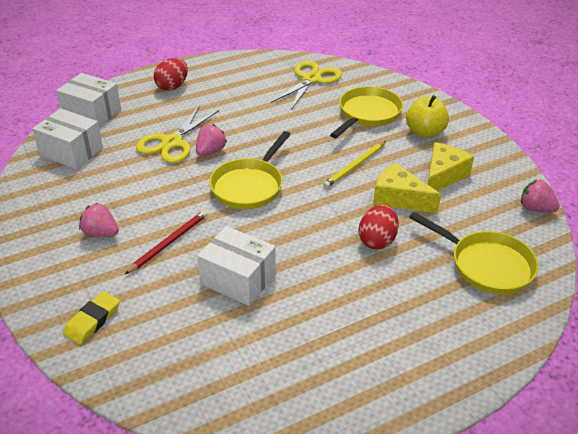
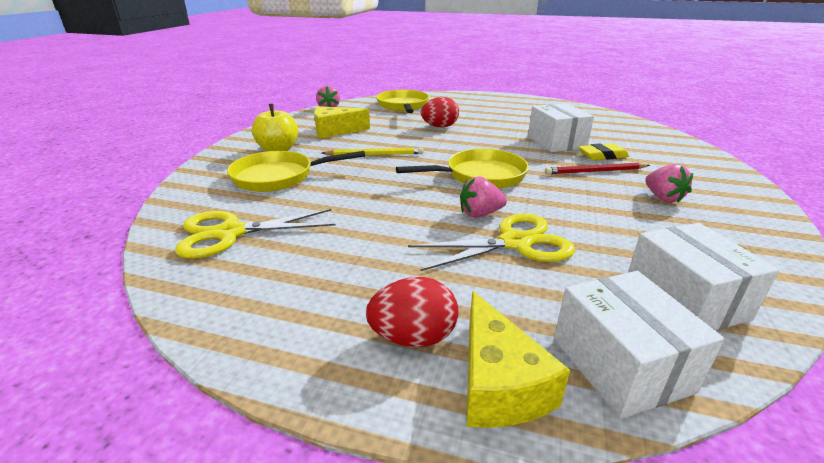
camera: 135 degrees left, 10 degrees down
(92, 320) = (686, 159): yellow eraser -> yellow eraser (602, 155)
(399, 198) = (386, 133): yellow cheese -> yellow cheese (498, 383)

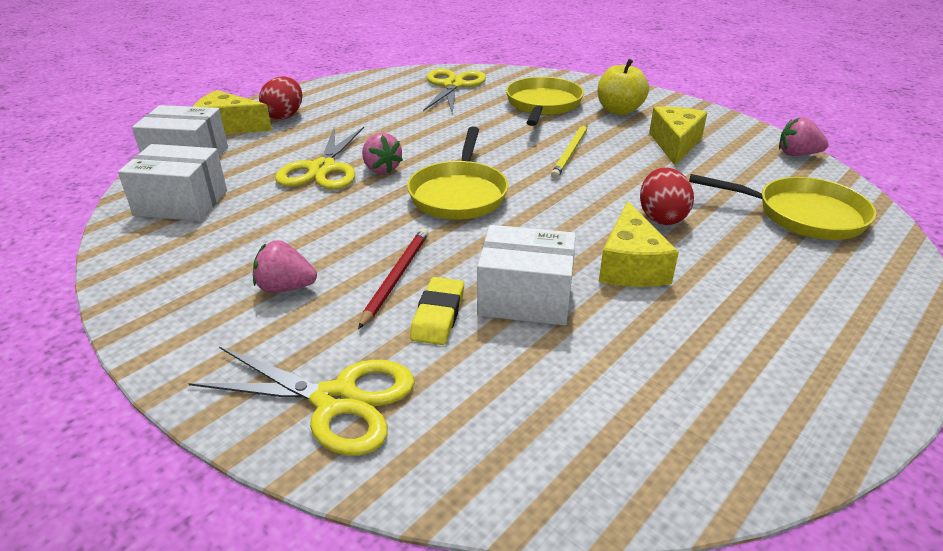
camera: 115 degrees right, 5 degrees up
(480, 214) = (381, 169): pink strawberry -> pink strawberry turned 135 degrees clockwise
(495, 128) = (631, 265): none -> yellow cheese
(688, 161) = (336, 401): none -> yellow scissors

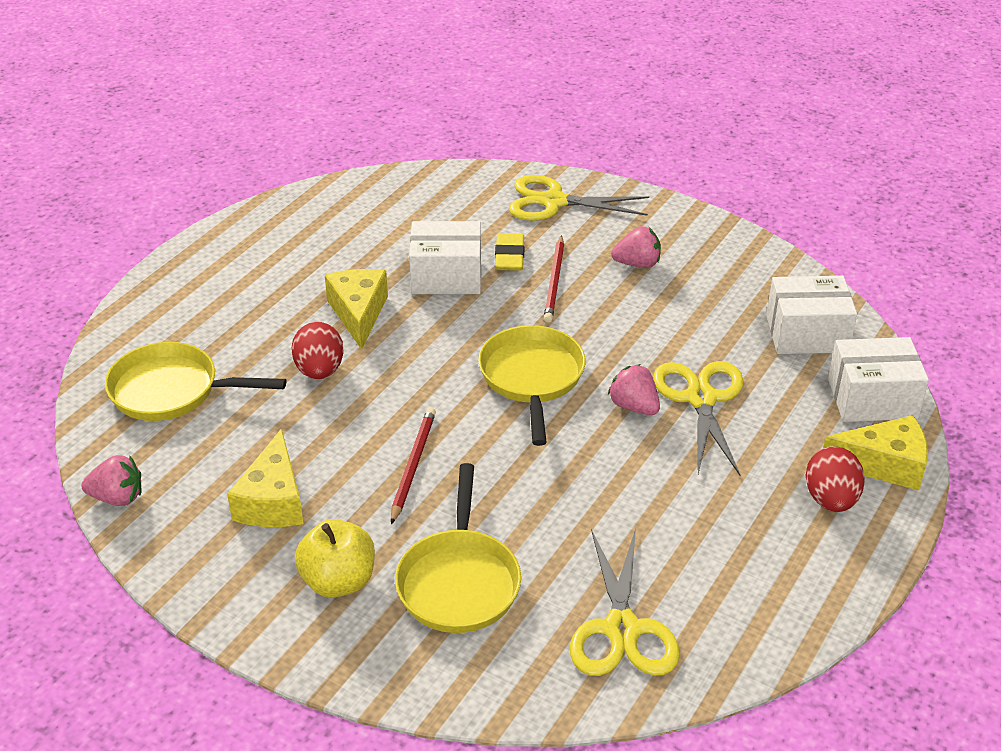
camera: 170 degrees right, 5 degrees up
(570, 152) = (413, 465): yellow pencil -> red pencil

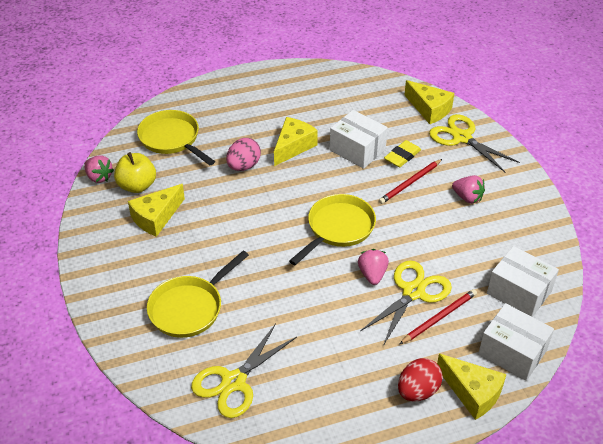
camera: 40 degrees right, 5 degrees up
(319, 371) = (243, 166): red egg -> pink egg
(338, 581) = (141, 273): yellow apple -> yellow apple (137, 186)
(413, 465) = (232, 238): red pencil -> red pencil (439, 317)
(478, 188) = (429, 109): none -> yellow cheese

